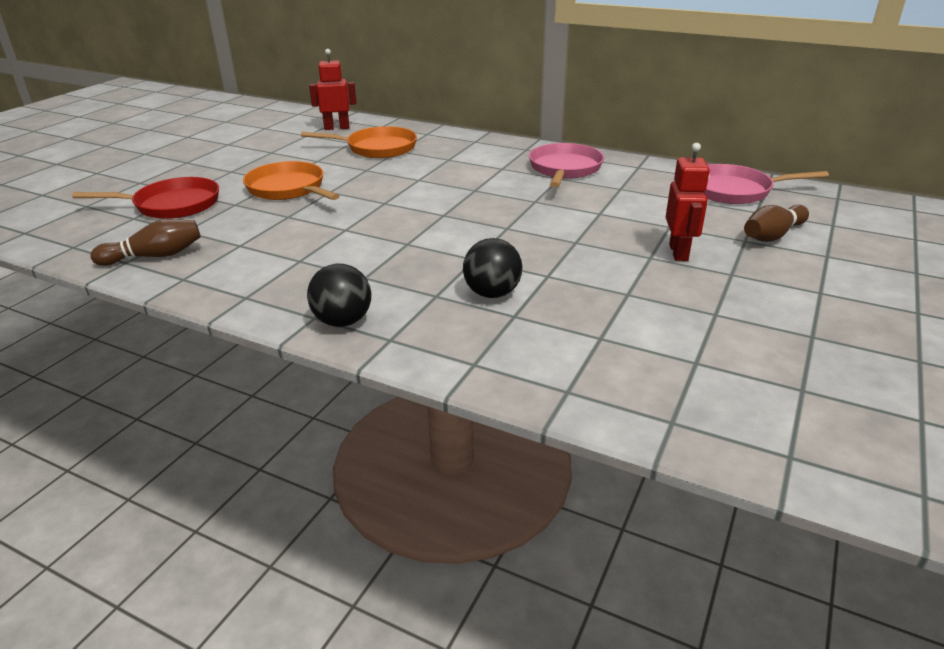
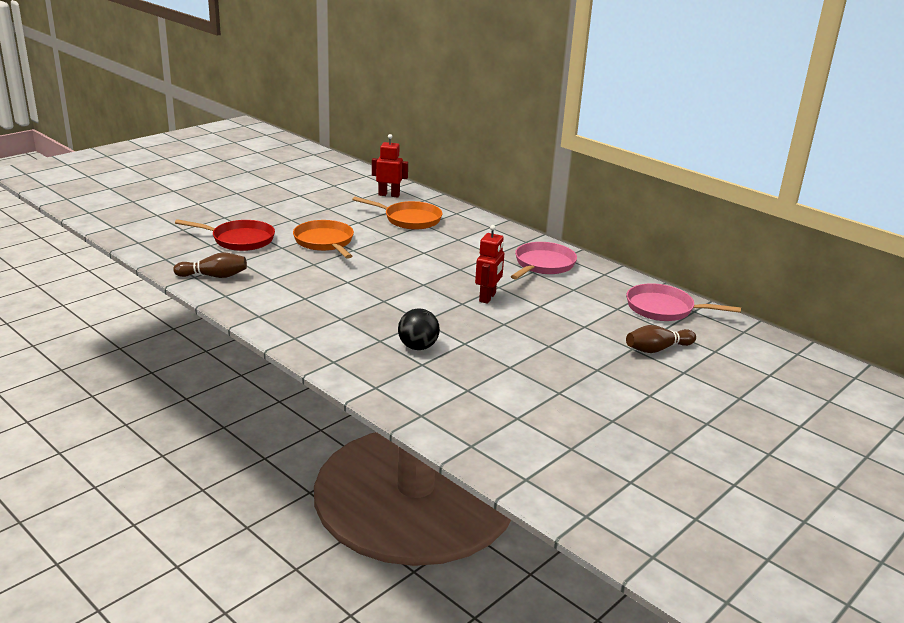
camera: 15 degrees right, 5 degrees down
(343, 321) = (311, 344): black ball -> none
(679, 252) = (573, 346): red robot -> red robot (488, 297)

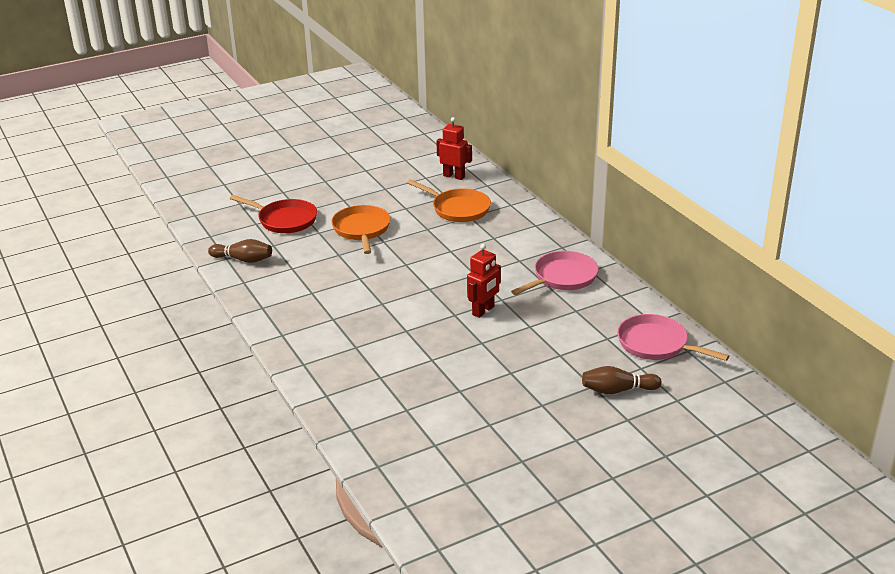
camera: 20 degrees right, 5 degrees up
(418, 347) = (386, 358): black ball -> none

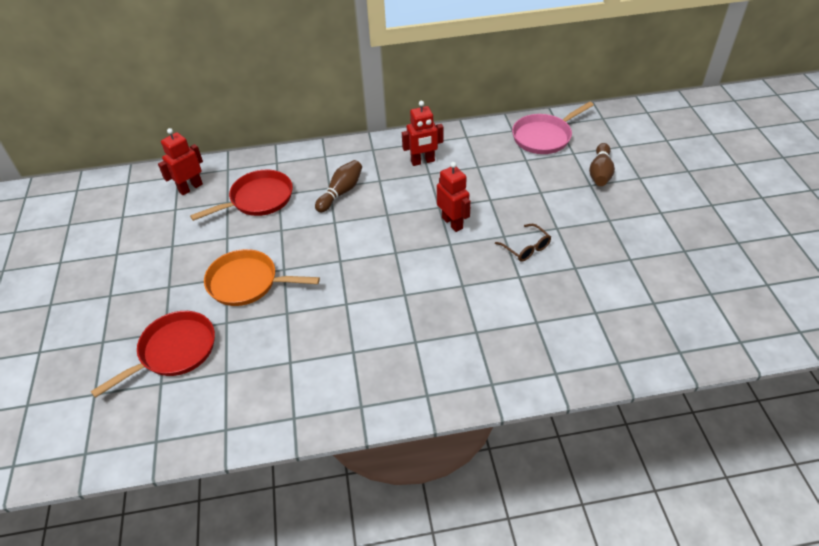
camera: 70 degrees left, 15 degrees up
(243, 260) = (240, 410): brown bowling pin -> brown bowling pin (341, 192)
(458, 209) = (258, 199): orange pan -> red pan
(472, 357) = (526, 248): none -> brown glasses
(562, 277) = (422, 161): pink pan -> red robot

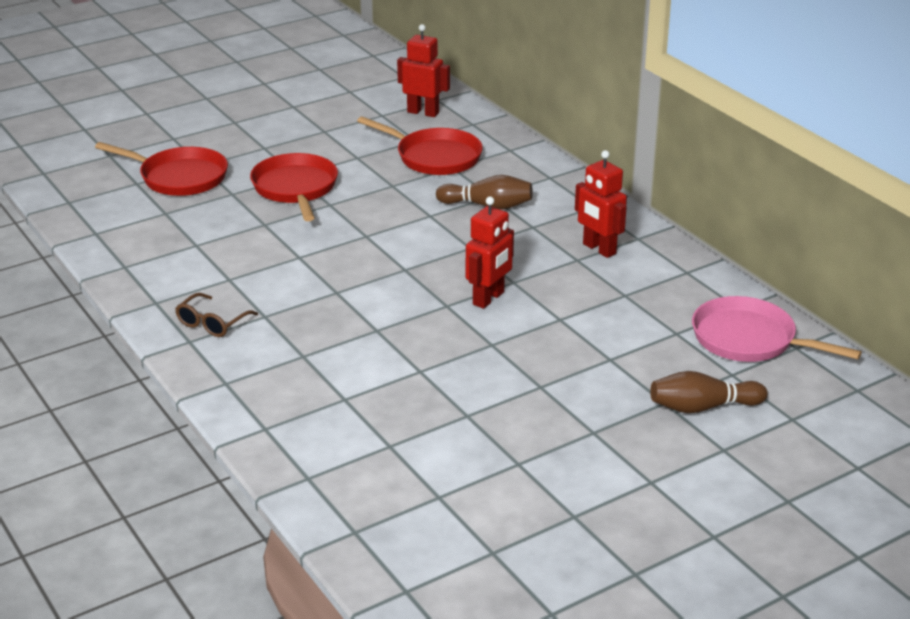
camera: 65 degrees right, 15 degrees down
(247, 282) = (295, 189): orange pan -> red pan
(526, 248) = (480, 366): brown glasses -> brown glasses (212, 323)

